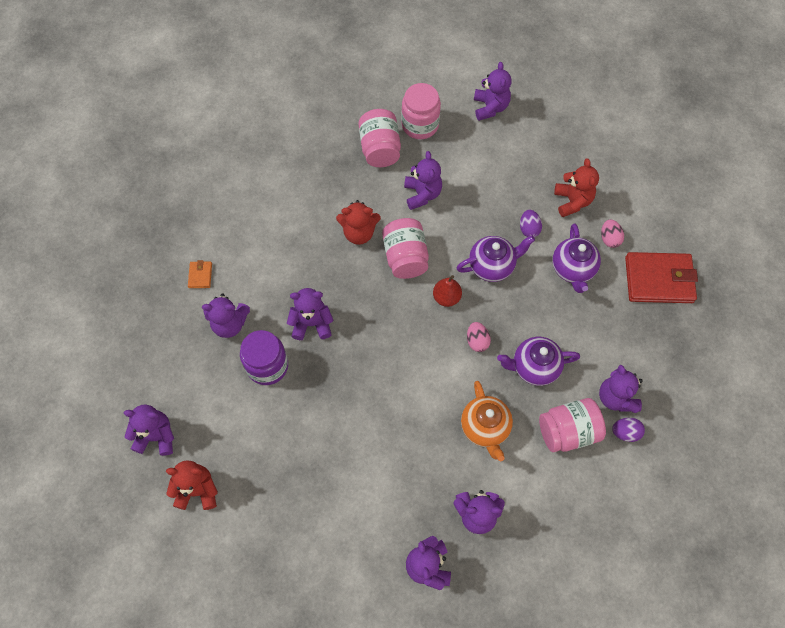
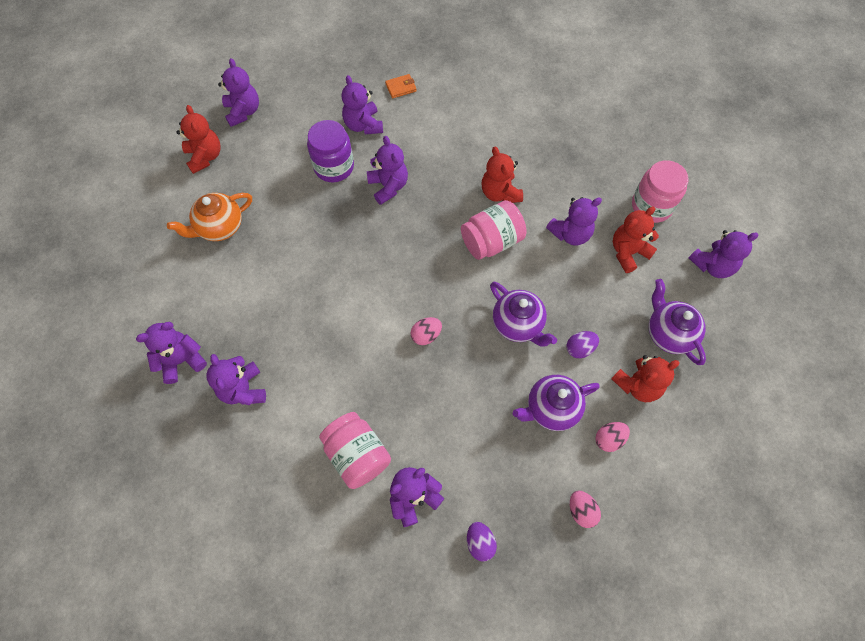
camera: 70 degrees right, 0 degrees up
(380, 149) = (603, 180): pink jar -> none
(446, 297) = (463, 292): red pear -> none
(456, 160) = (628, 252): none -> red teddy bear
(485, 428) = (334, 371): orange teapot -> orange teapot (219, 227)
(534, 367) = (418, 400): purple teapot -> purple teapot (668, 333)
(625, 432) = (376, 518): purple egg -> purple egg (480, 542)
(658, 280) = (581, 511): red wallet -> pink egg

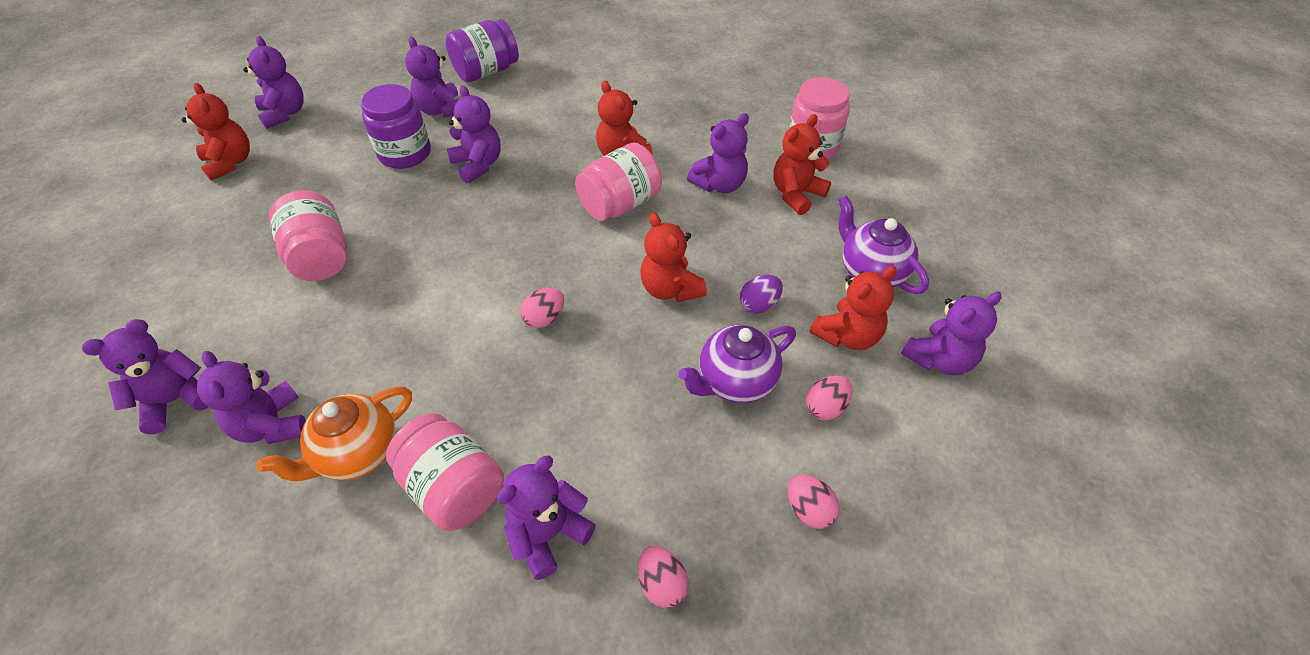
camera: 10 degrees left, 15 degrees down
(219, 227) = (246, 234): orange teapot -> orange teapot (357, 454)
(272, 257) = (320, 257): none -> pink jar
(401, 87) = (486, 71): orange wallet -> purple jar
(480, 542) = (662, 584): purple egg -> pink egg
(518, 324) = (670, 289): purple teapot -> red teddy bear
(712, 265) = (904, 194): purple teddy bear -> purple teddy bear (939, 359)

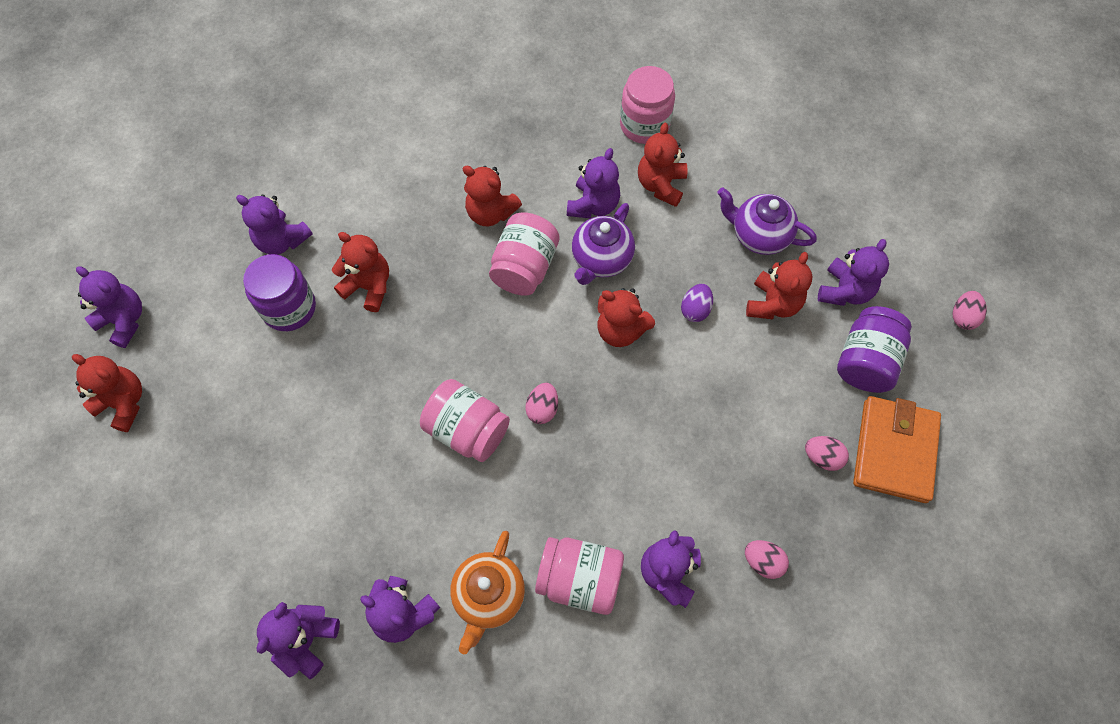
camera: 30 degrees left, 15 degrees up
(320, 257) = (307, 453): pink jar -> pink jar (467, 430)
(478, 165) = (368, 287): purple teddy bear -> red teddy bear
(486, 71) = (288, 172): purple jar -> purple jar (865, 361)
(735, 382) = (718, 386): purple teapot -> purple teapot (601, 260)
(825, 407) = (790, 373): pink egg -> pink egg (963, 317)
(906, 550) = (894, 451): none -> orange wallet

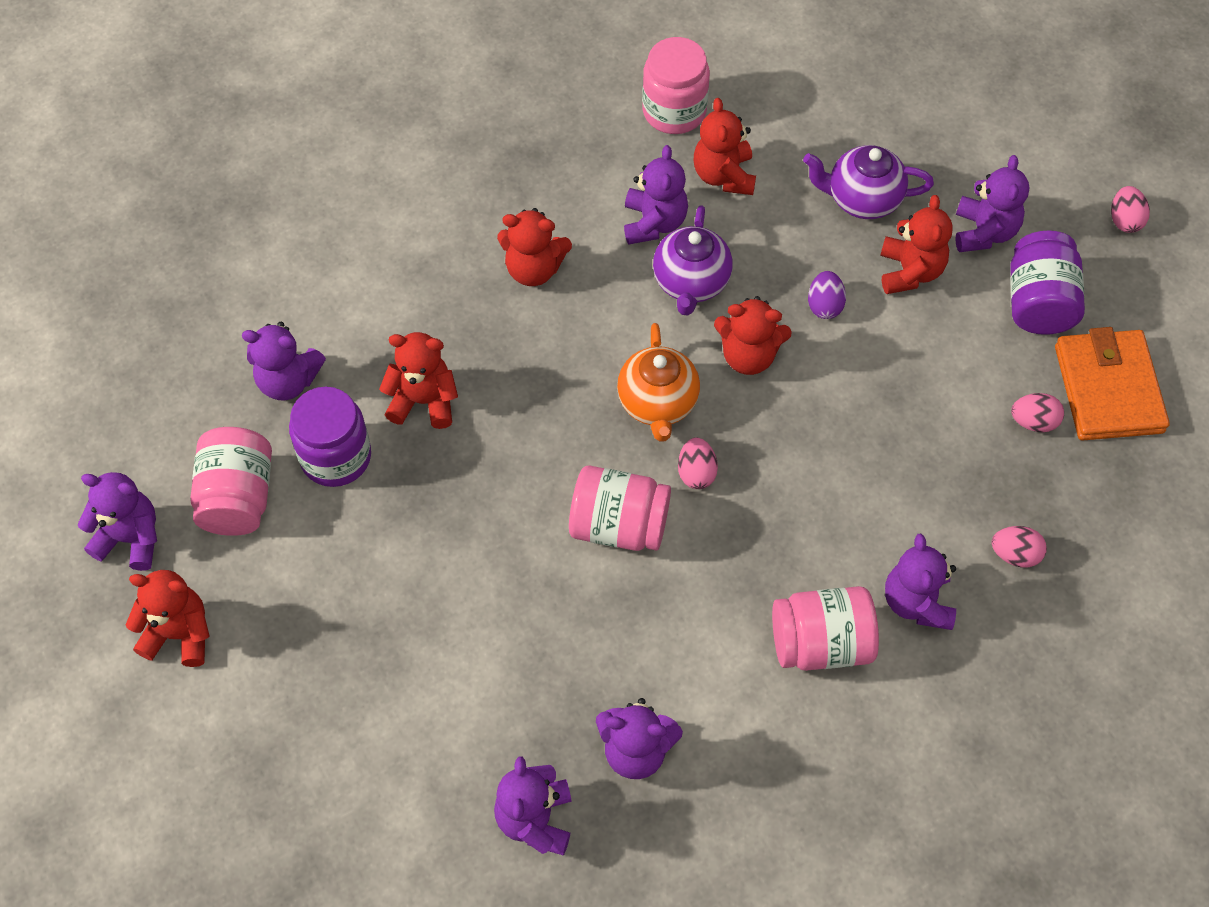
camera: 20 degrees left, 5 degrees down
(489, 596) = (726, 697): orange teapot -> orange teapot (658, 404)
(524, 267) = (603, 319): pink jar -> pink jar (238, 497)

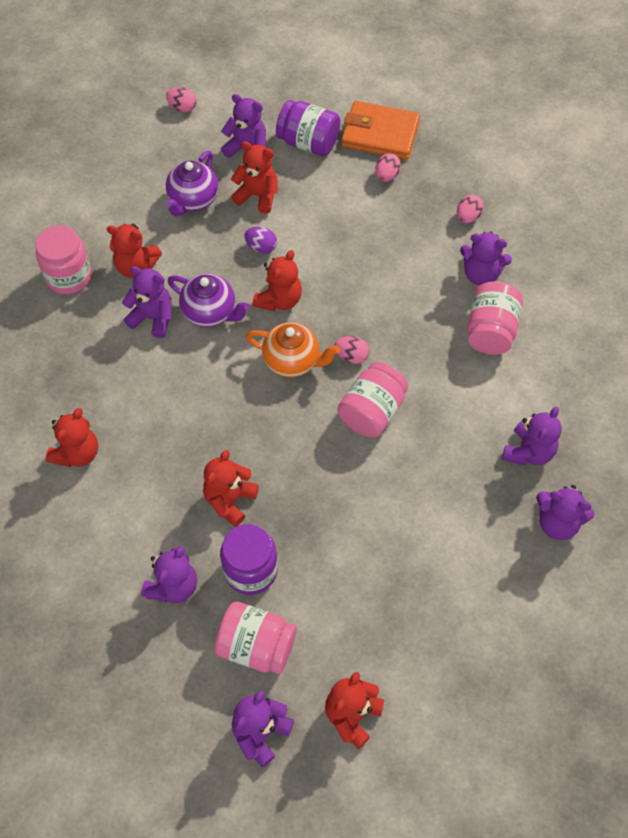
camera: 70 degrees left, 0 degrees up
(534, 269) = (154, 400): red teddy bear -> red teddy bear (77, 453)
(1125, 220) = (272, 82): pink egg -> pink egg (182, 107)

